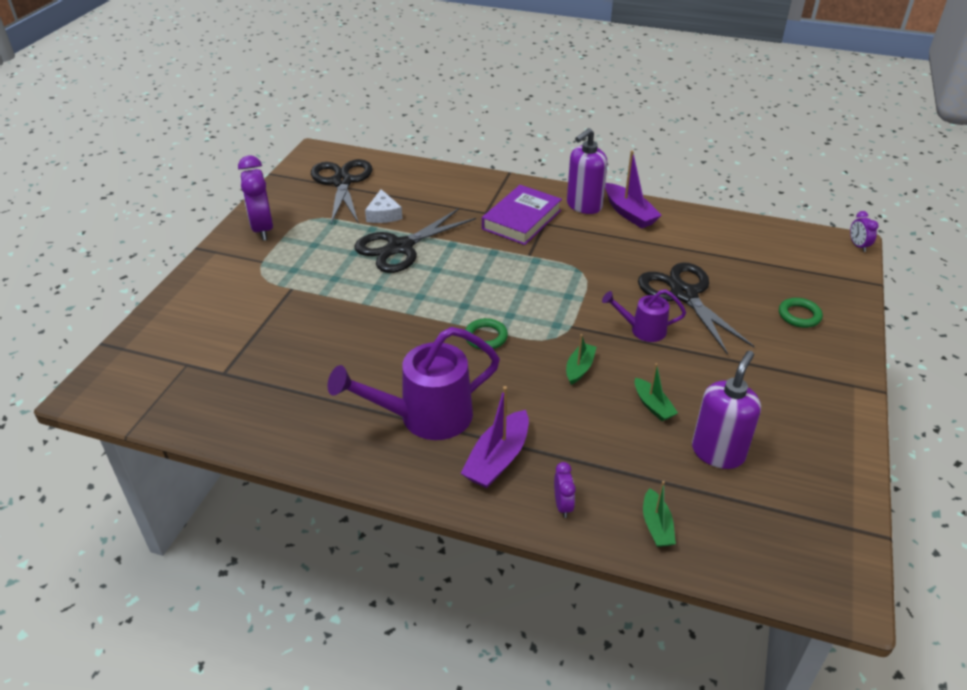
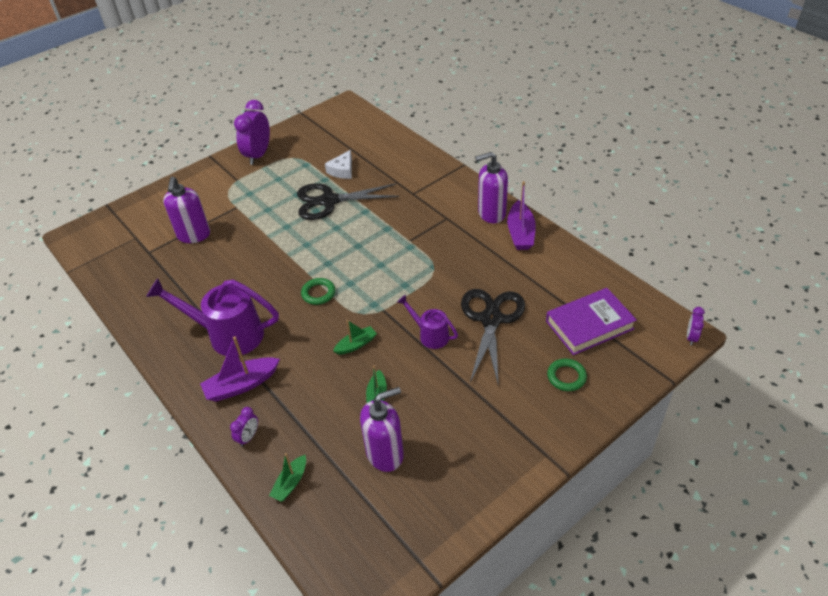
camera: 35 degrees right, 5 degrees up
(267, 334) = (194, 235): none -> purple soap dispenser
(342, 182) = (339, 134): black scissors -> none
(521, 220) = (432, 209): purple book -> purple book (589, 325)

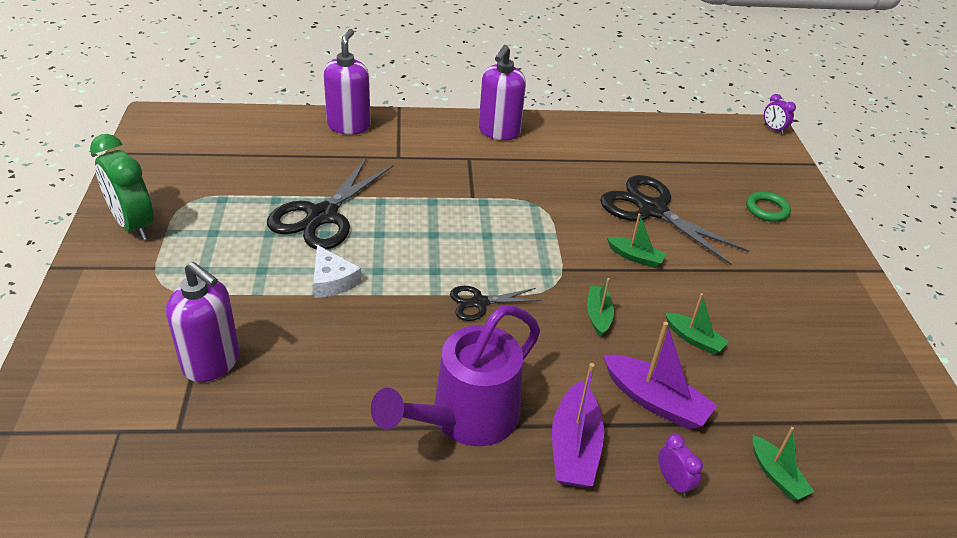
camera: 60 degrees left, 5 degrees down
(258, 155) = (133, 225): purple clock -> green clock
(318, 293) = (479, 303): green ring -> black scissors
(342, 170) = (280, 180): white cheese -> white cheese (332, 281)
(385, 454) = (783, 374): purple soap dispenser -> purple soap dispenser (349, 126)
(430, 335) = (635, 257): purple watering can -> green boat
(520, 233) = (549, 132): purple boat -> purple boat (655, 401)
(589, 325) = (713, 164): purple book -> none

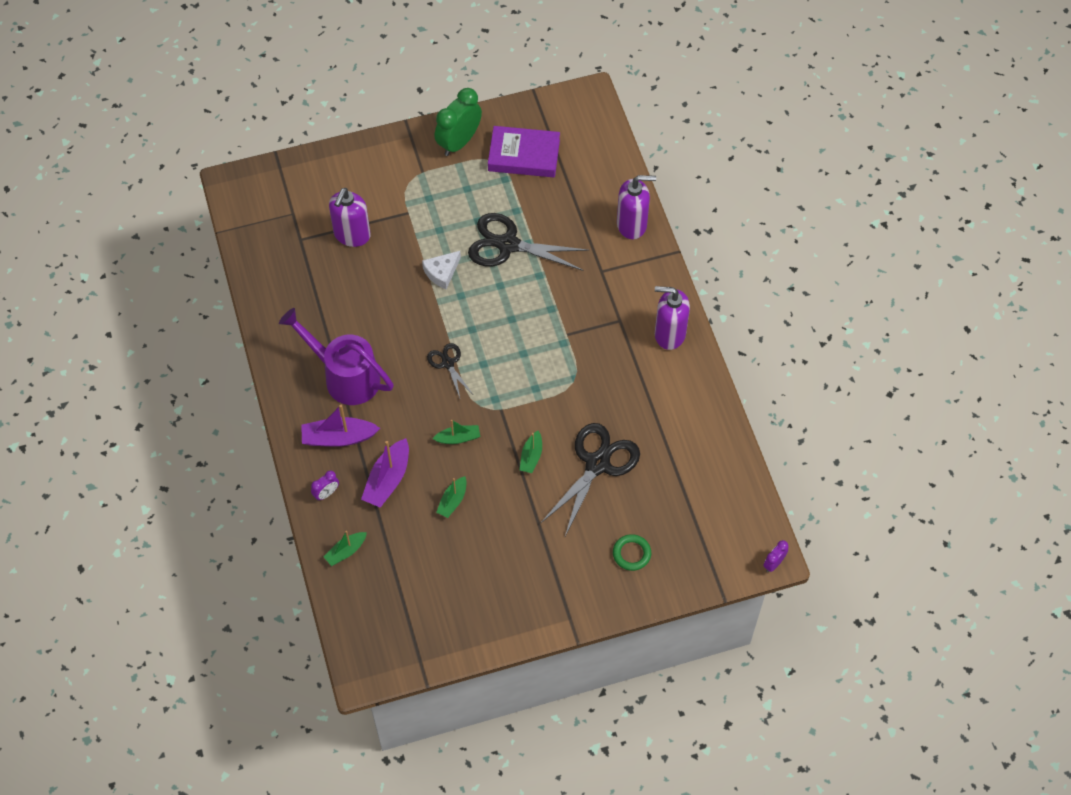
camera: 80 degrees right, 20 degrees up
(198, 178) = (524, 155): none -> purple book

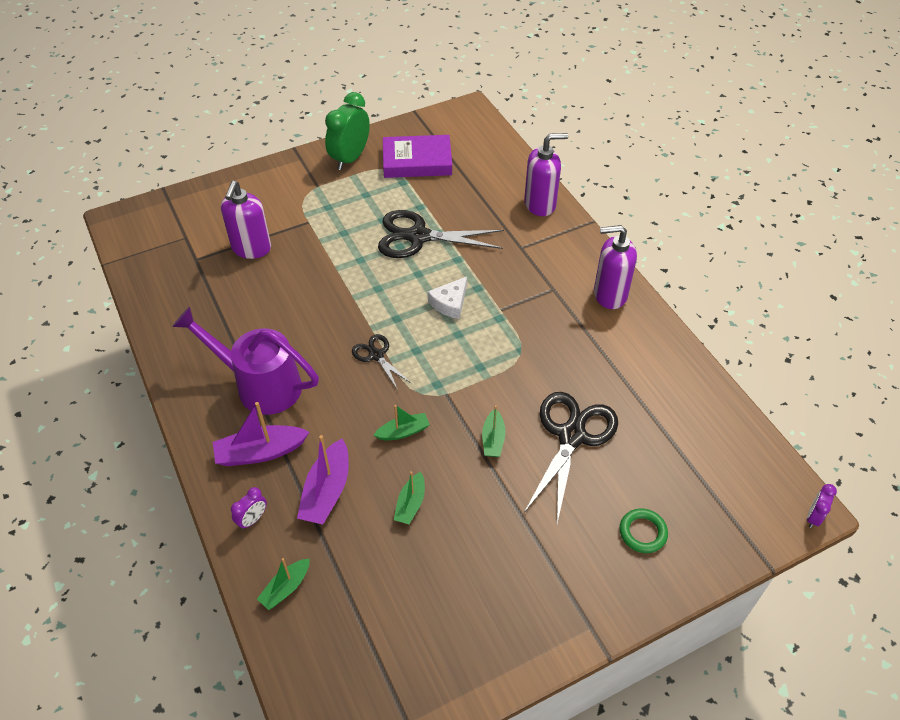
camera: 10 degrees left, 10 degrees down
(441, 272) = (353, 270): white cheese -> white cheese (450, 303)

